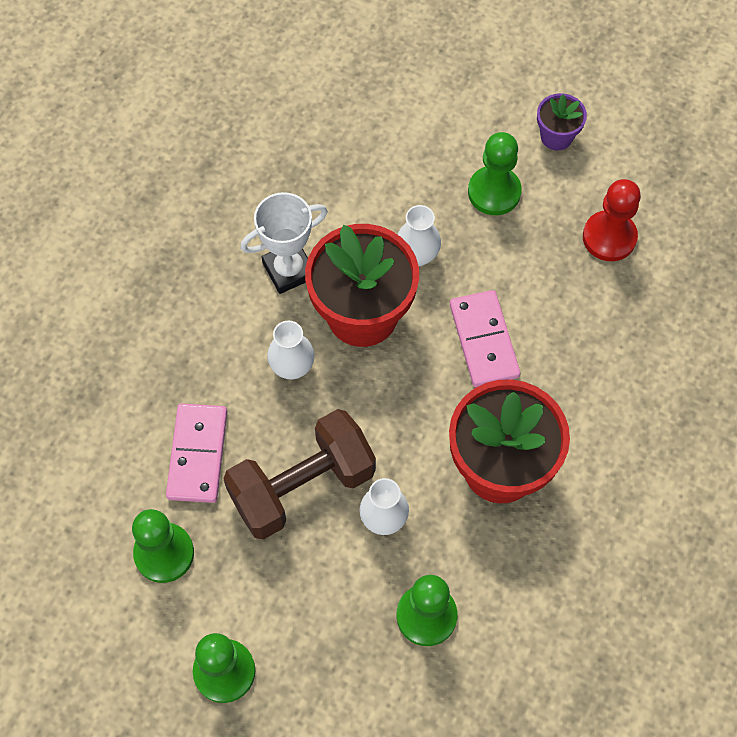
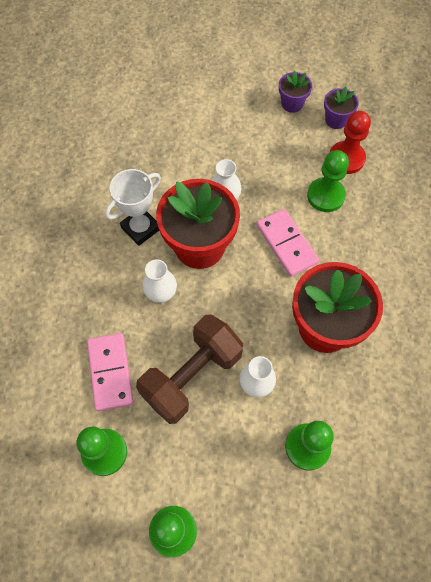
camera: 15 degrees left, 0 degrees up
(494, 192) = (263, 147): green pawn -> green pawn (325, 196)
(613, 176) = (336, 120): none -> purple flower pot

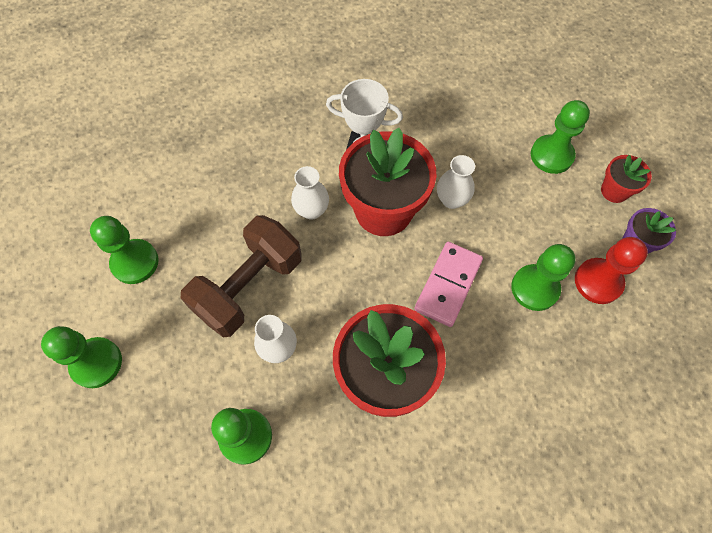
camera: 55 degrees right, 0 degrees up
(110, 372) = (209, 219): pink domino -> none
(192, 376) = (249, 287): brown dumbbell -> brown dumbbell turned 60 degrees counterclockwise
(239, 118) = (551, 155): none -> green pawn
(292, 104) = (614, 191): purple flower pot -> red flower pot

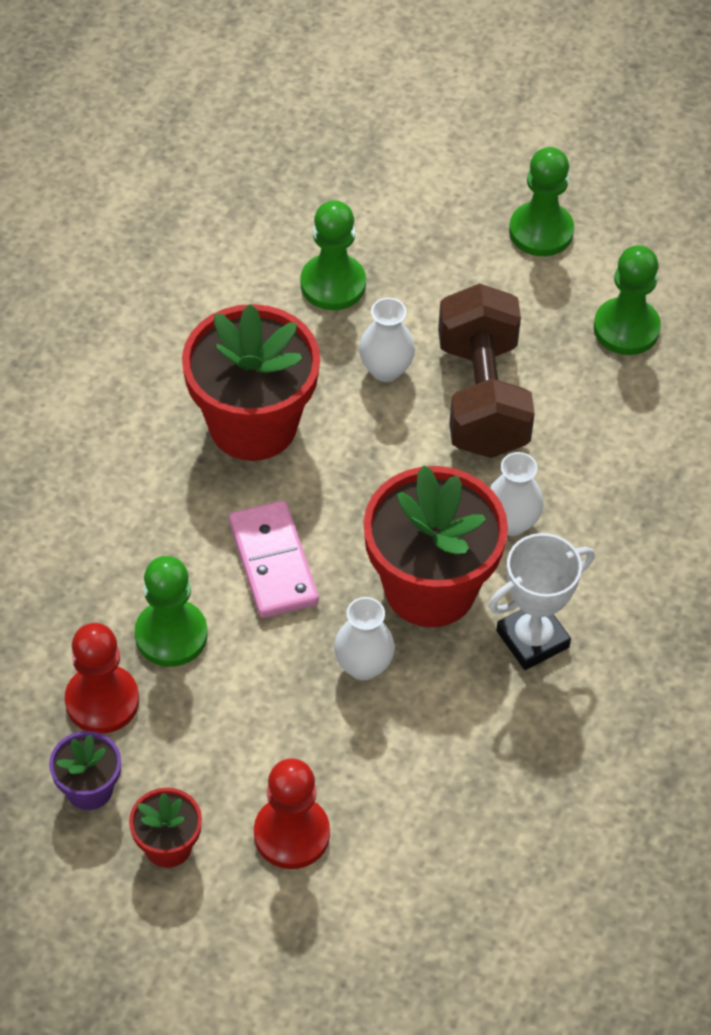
camera: 135 degrees right, 10 degrees down
(551, 155) = (291, 834): green pawn -> red pawn

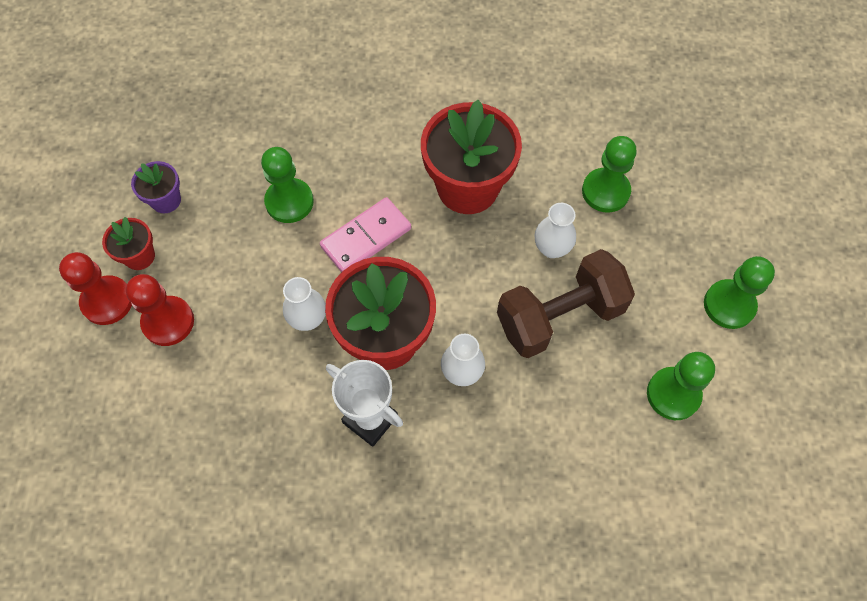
camera: 70 degrees right, 10 degrees up
(102, 701) = (229, 183): red pawn -> red pawn (107, 301)

